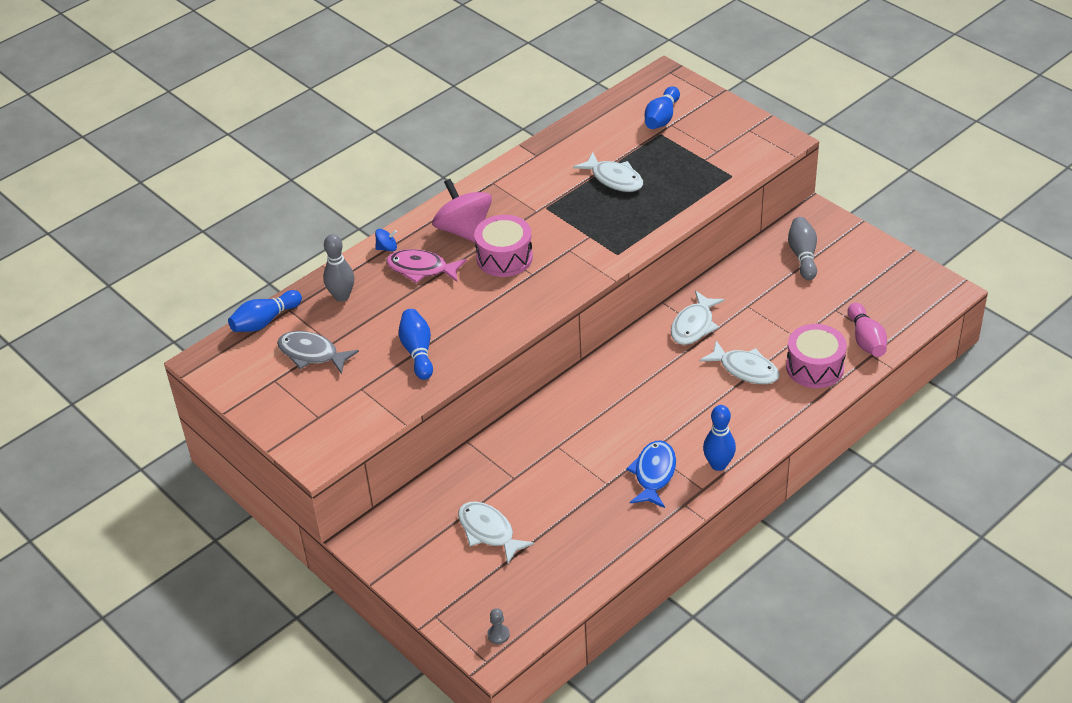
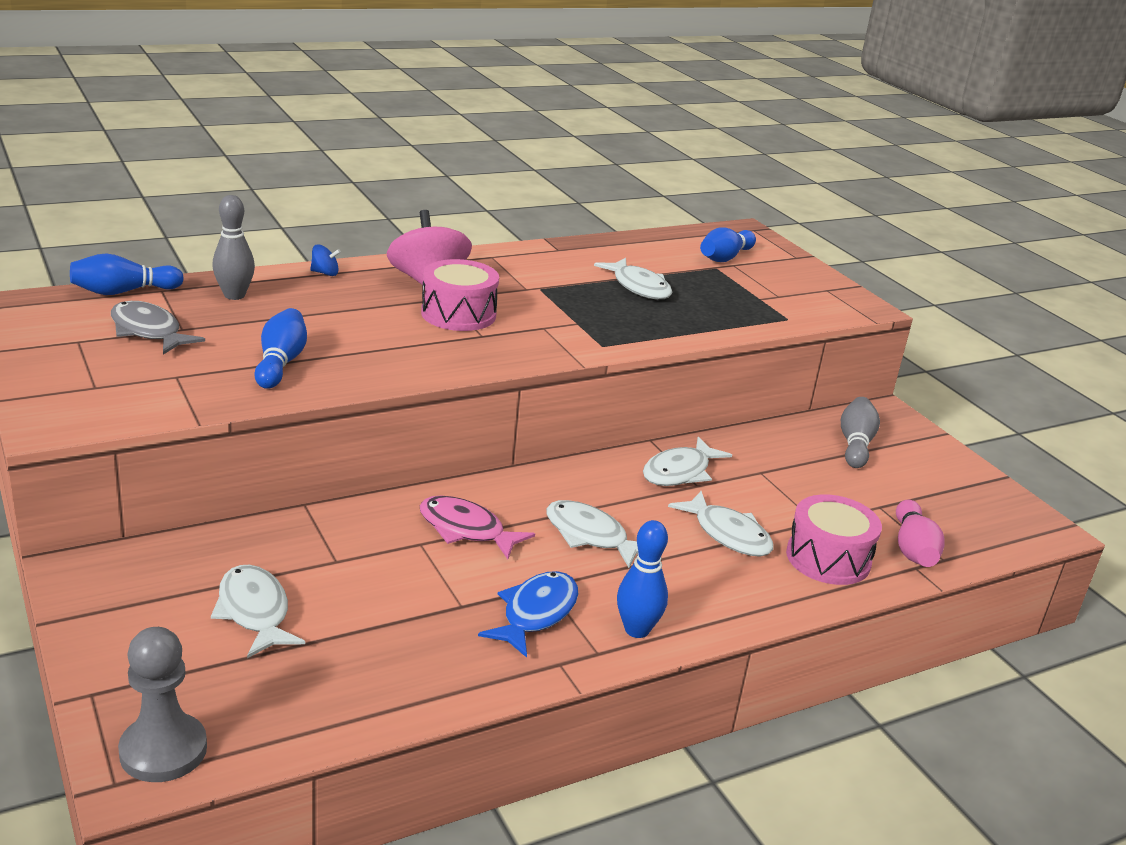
camera: 10 degrees right, 15 degrees down
(421, 269) = (350, 298): pink fish -> pink fish (466, 530)
(498, 635) = (163, 750): grey pawn -> grey pawn, size x2.21
(659, 402) = (590, 536): none -> white fish

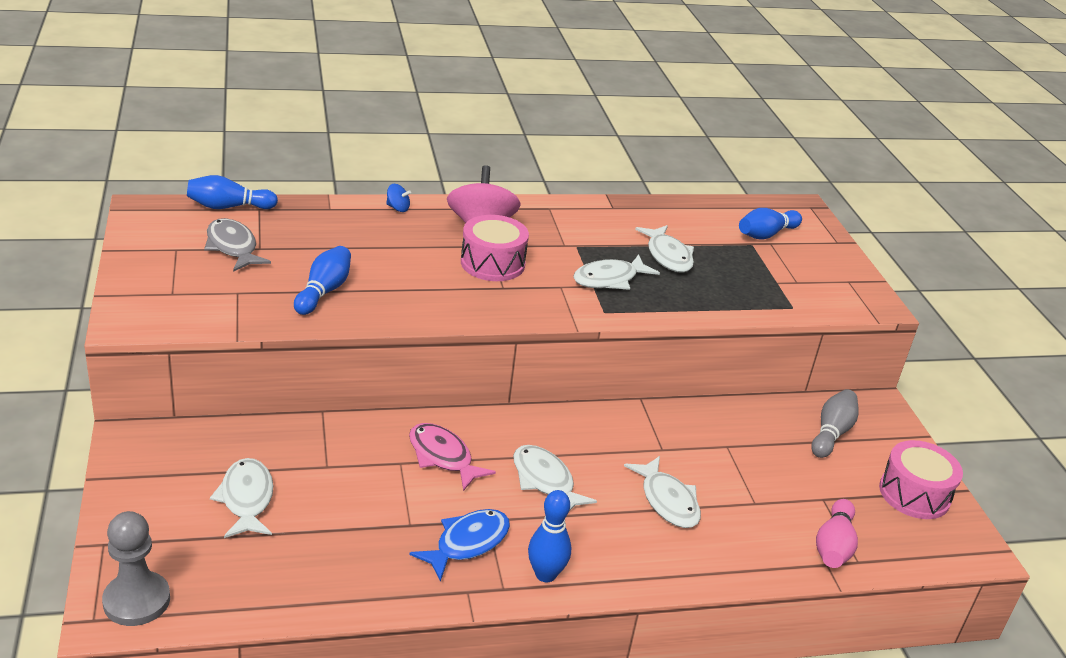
camera: 15 degrees right, 5 degrees up
(234, 295) = (314, 221): grey bowling pin -> none
(680, 472) = (652, 434): white fish -> white fish (609, 279)
(828, 558) = (748, 540): pink drum -> pink drum (914, 494)

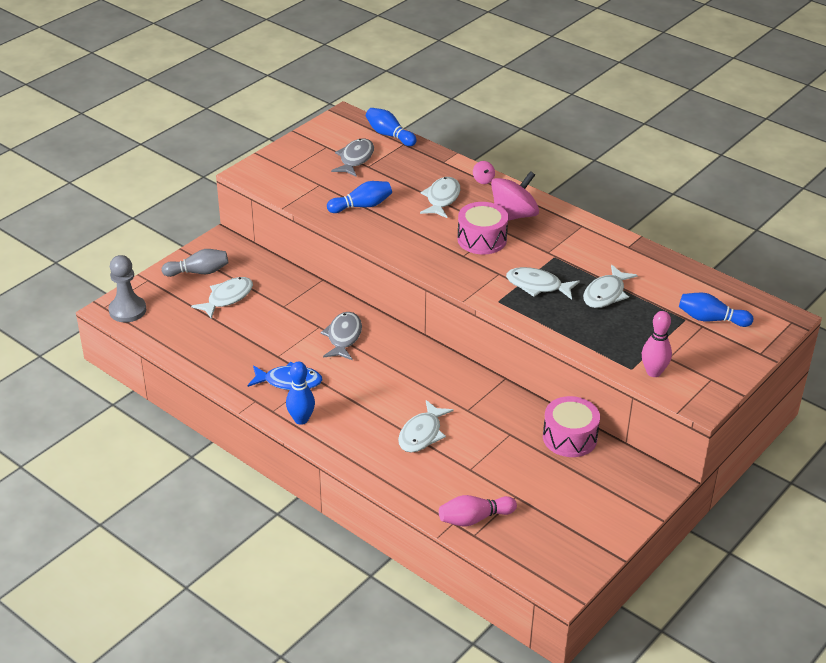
camera: 55 degrees right, 5 degrees up
(398, 208) = (483, 180): blue spinning top -> pink spinning top
(443, 457) = (343, 337): pink fish -> grey fish
(545, 481) = (374, 381): white fish -> white fish (442, 199)
(810, 300) = (653, 372): none -> pink bowling pin
(831, 433) = (593, 472): grey bowling pin -> grey bowling pin (198, 272)
(914, 494) = (581, 535): pink drum -> pink drum (569, 438)

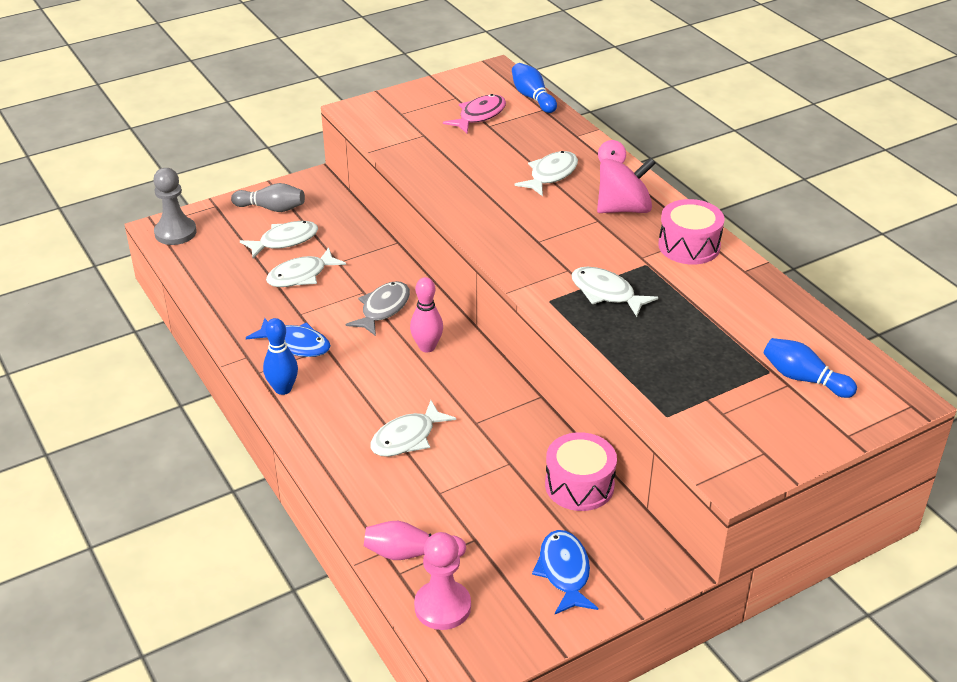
camera: 20 degrees right, 0 degrees up
(355, 159) = (479, 116): grey fish -> pink fish
(362, 206) = (456, 166): blue bowling pin -> none
(482, 239) = (571, 228): pink drum -> pink drum (689, 246)
(519, 550) = (442, 607): none -> pink pawn
(592, 502) = (564, 572): none -> blue fish
(606, 294) = (685, 320): white fish -> white fish (301, 275)
(653, 372) = (693, 427): pink bowling pin -> pink bowling pin (427, 347)

